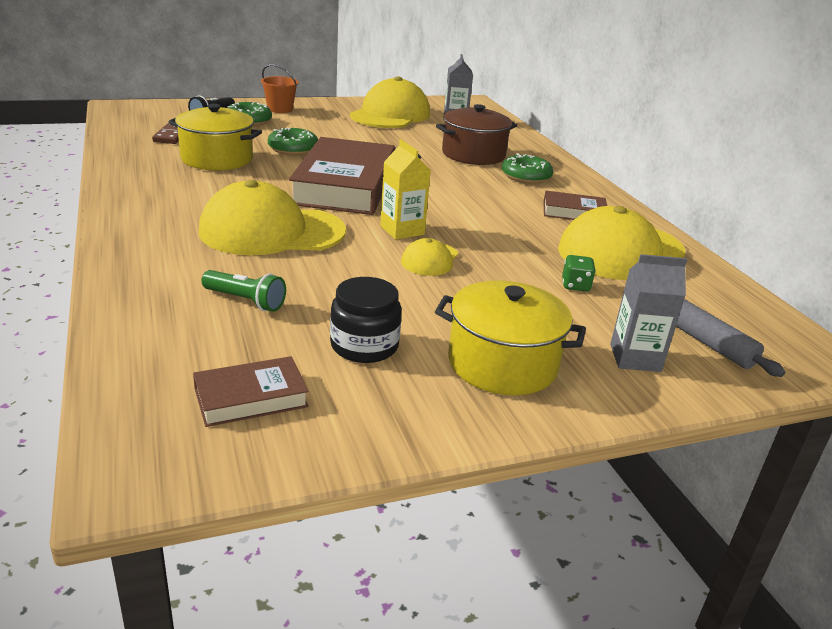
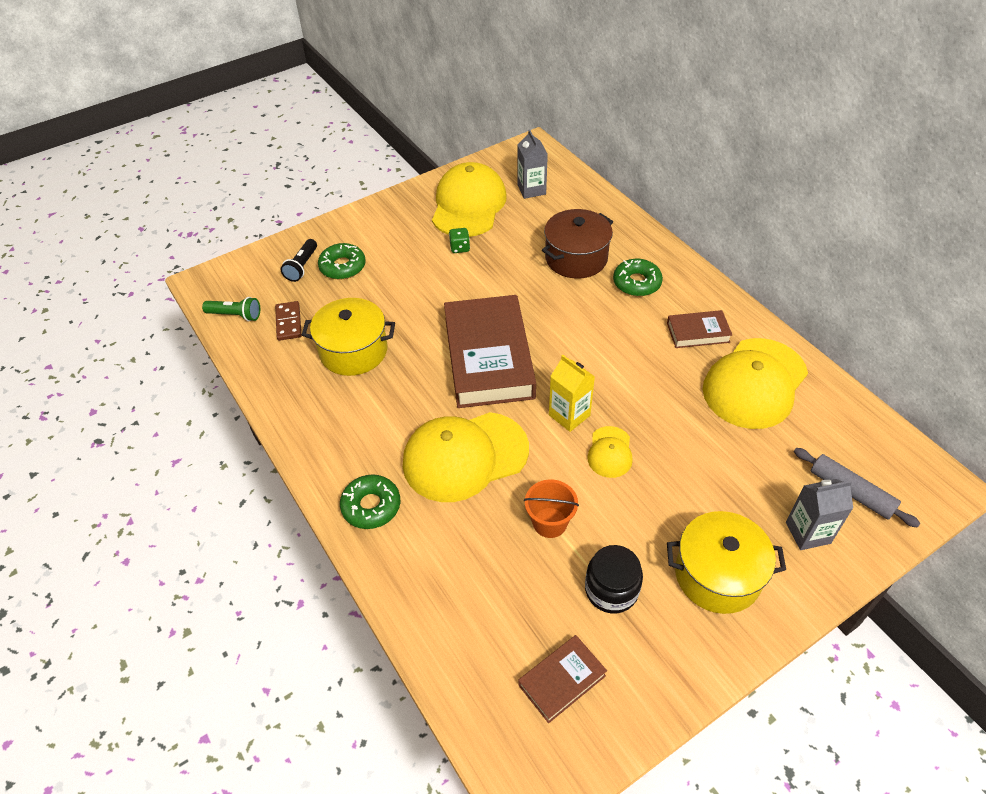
camera: 10 degrees left, 20 degrees up
(245, 301) = (496, 564): green flashlight -> green flashlight (235, 315)
(280, 109) = (359, 231): orange bucket -> orange bucket (550, 522)
(293, 149) = (411, 307): green donut -> green donut (371, 506)
(575, 285) = (735, 449): green dice -> green dice (460, 248)

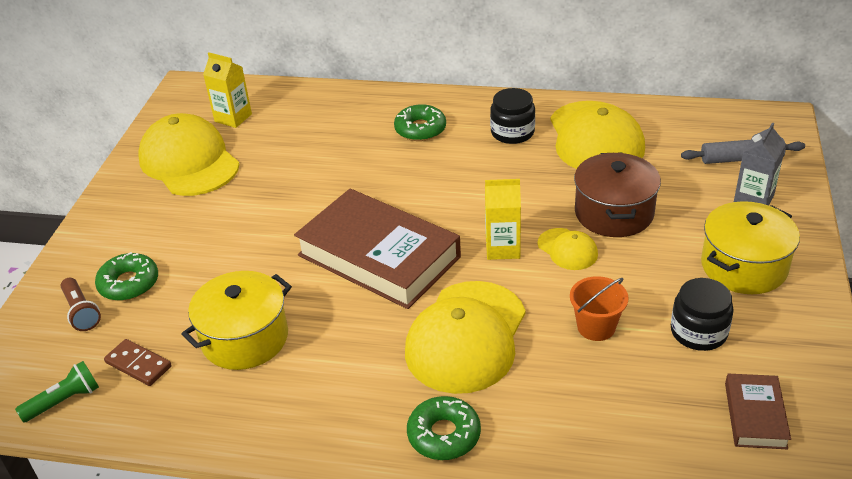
camera: 45 degrees left, 10 degrees down
(302, 267) = (81, 312): black flashlight -> brown flashlight
(460, 248) = (230, 197): green dice -> none
(531, 189) = (233, 118): grey carton -> yellow carton
(576, 258) = (347, 142): brown pot -> brown pot (614, 213)
(698, 332) = (512, 132): brown book -> black jar

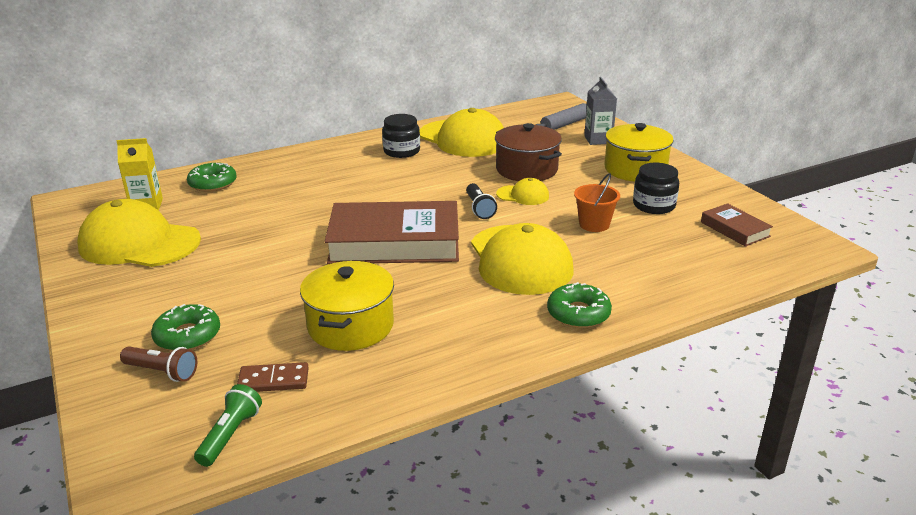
camera: 40 degrees left, 10 degrees down
(420, 129) = (328, 168): green donut -> green donut (213, 183)
(502, 248) = (479, 208): yellow carton -> black flashlight

